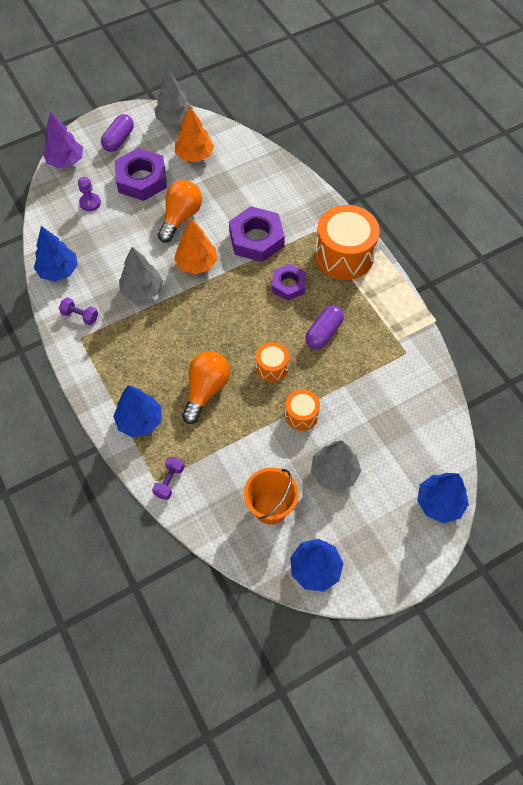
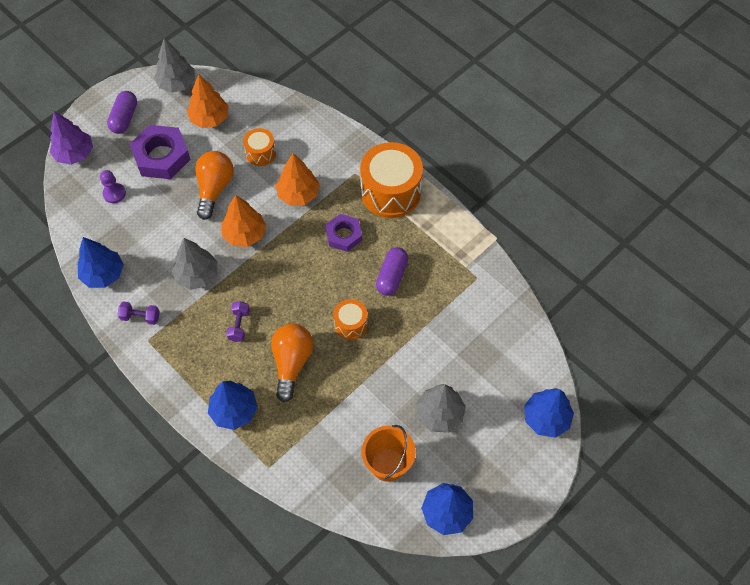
camera: 15 degrees left, 0 degrees up
(169, 481) = (281, 464): purple dumbbell -> purple dumbbell (239, 325)
(256, 239) = (298, 194): purple nut -> orange tree
(301, 415) = (392, 365): orange drum -> orange drum (261, 153)

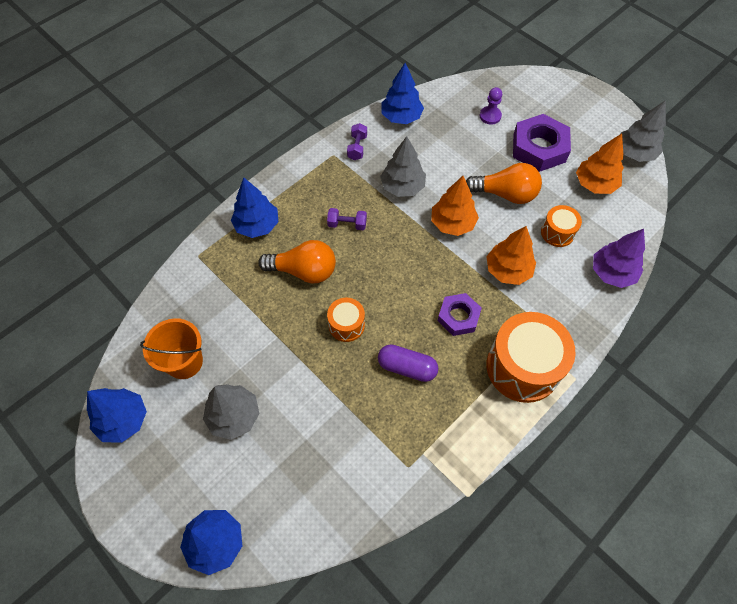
camera: 90 degrees right, 0 degrees up
(75, 154) = (531, 83): purple tree -> purple tree (612, 273)
(124, 118) = (580, 115): purple capsule -> none

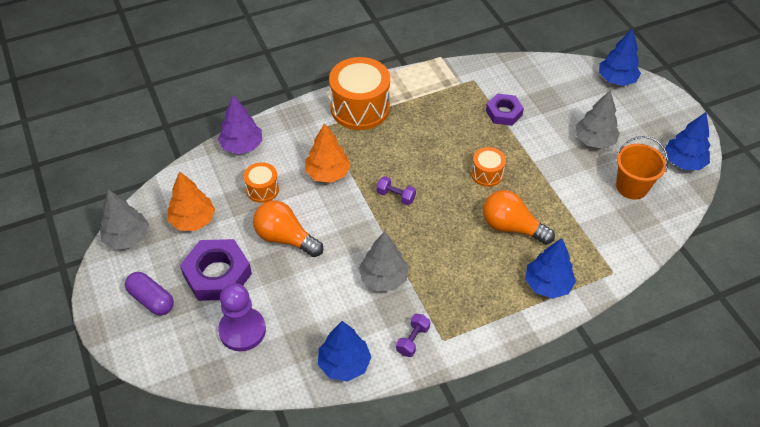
camera: 160 degrees left, 10 degrees down
(347, 224) = (456, 257): purple dumbbell -> purple dumbbell (396, 196)
(407, 367) = (449, 132): purple capsule -> purple capsule (151, 300)
(452, 223) = (353, 226): orange tree -> none
(458, 317) = (390, 153): purple nut -> purple nut (504, 113)
(490, 116) = (242, 330): purple pawn -> purple pawn, size x1.75

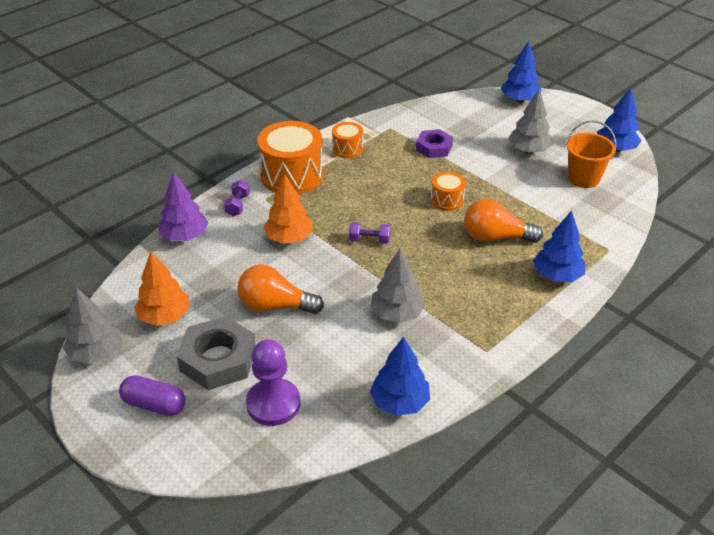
camera: 20 degrees left, 10 degrees down
(217, 274) = (218, 359): purple nut -> grey nut
(262, 189) = (227, 269): orange drum -> orange drum (347, 148)
(412, 340) = (457, 360): purple dumbbell -> purple dumbbell (237, 205)

